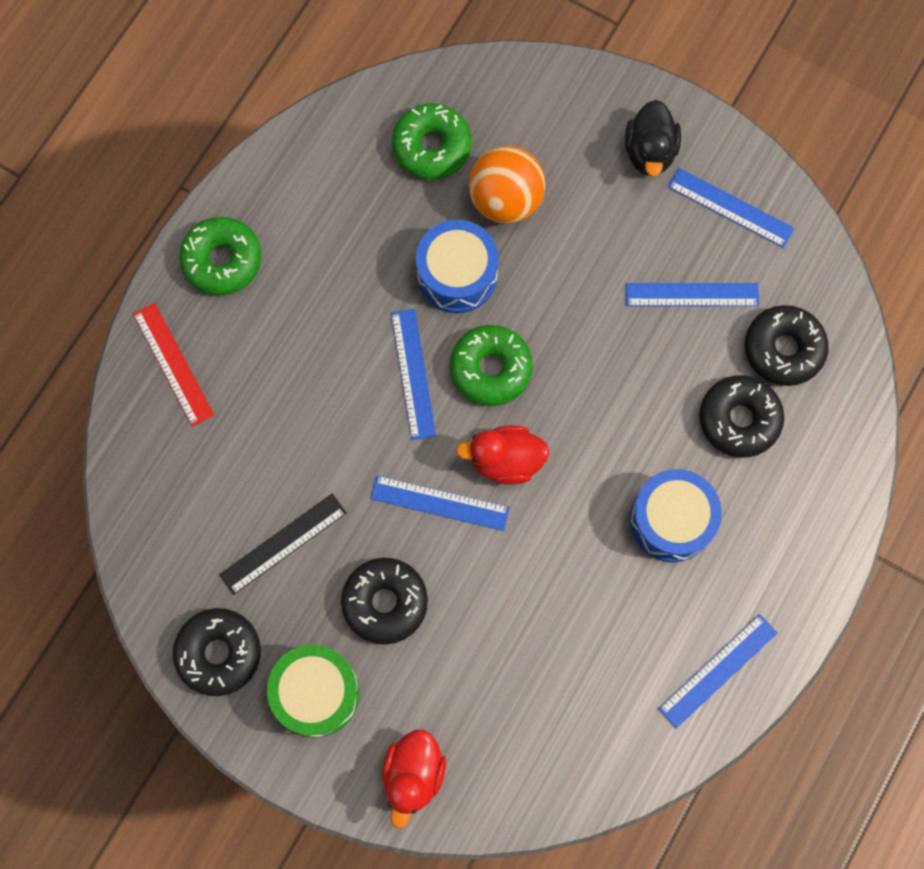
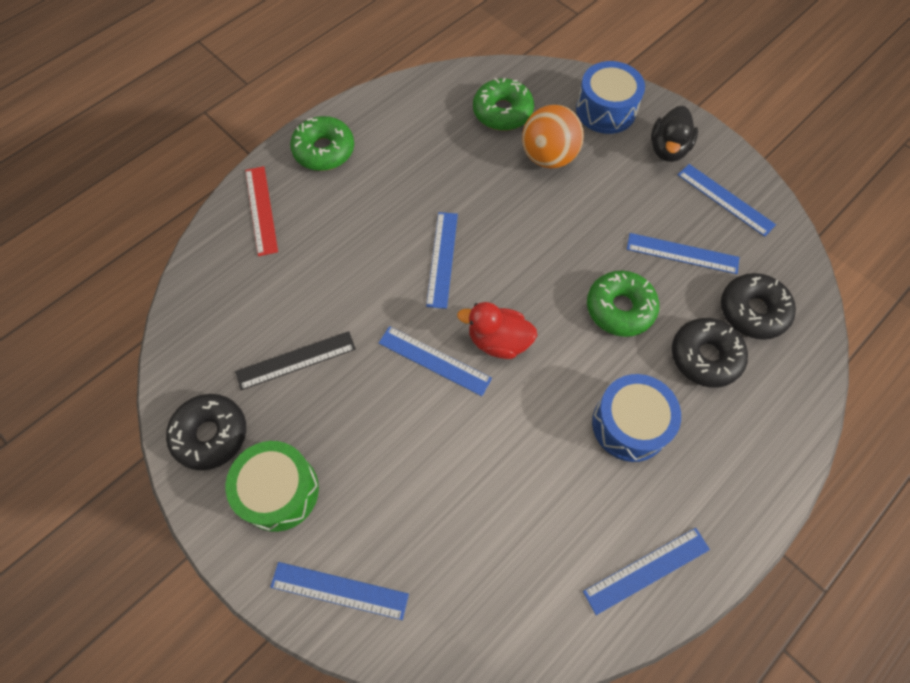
camera: 15 degrees right, 10 degrees down
(385, 602) = (363, 429): black donut -> none
(413, 775) = (339, 590): red duck -> blue ruler
(457, 275) = (497, 198): blue drum -> blue drum (606, 110)
(490, 369) = (505, 270): green donut -> green donut (620, 308)

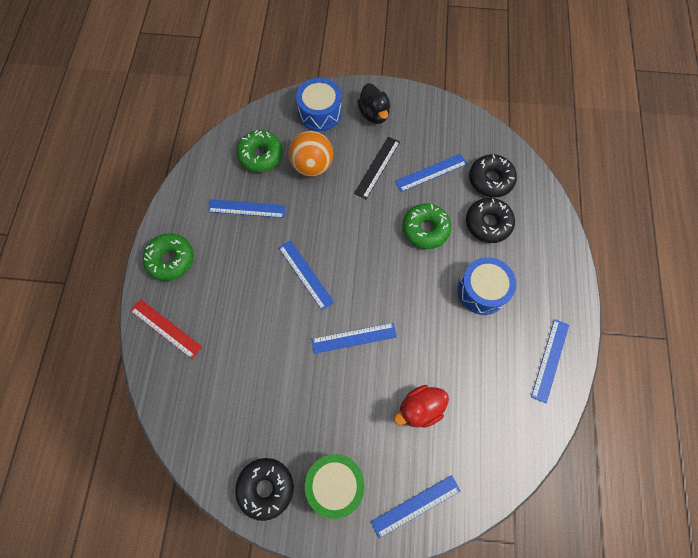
camera: 40 degrees left, 5 degrees up
(296, 360) = (275, 402): black ruler -> black ruler (377, 167)
(498, 341) = (378, 298): red duck -> red duck (420, 408)
(725, 199) = (427, 123): blue ruler -> blue ruler (247, 208)

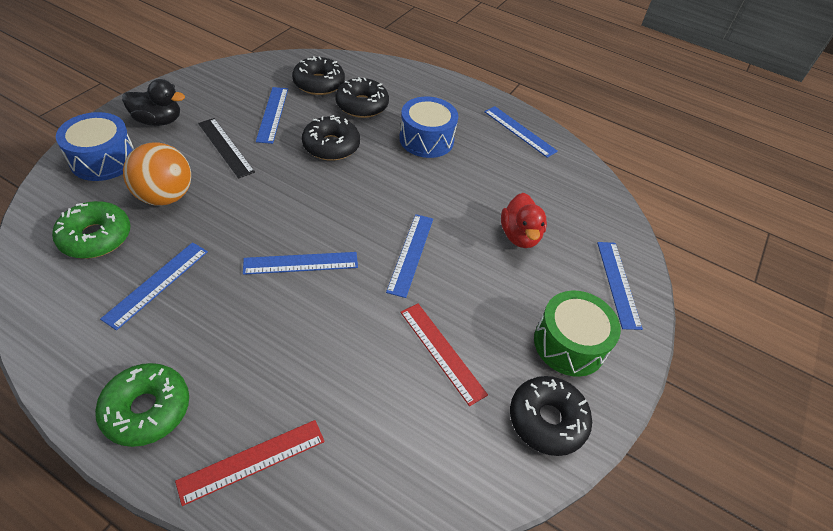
camera: 70 degrees left, 20 degrees down
(283, 397) = (442, 352): none -> red ruler
(425, 229) = (331, 146): green donut -> black donut

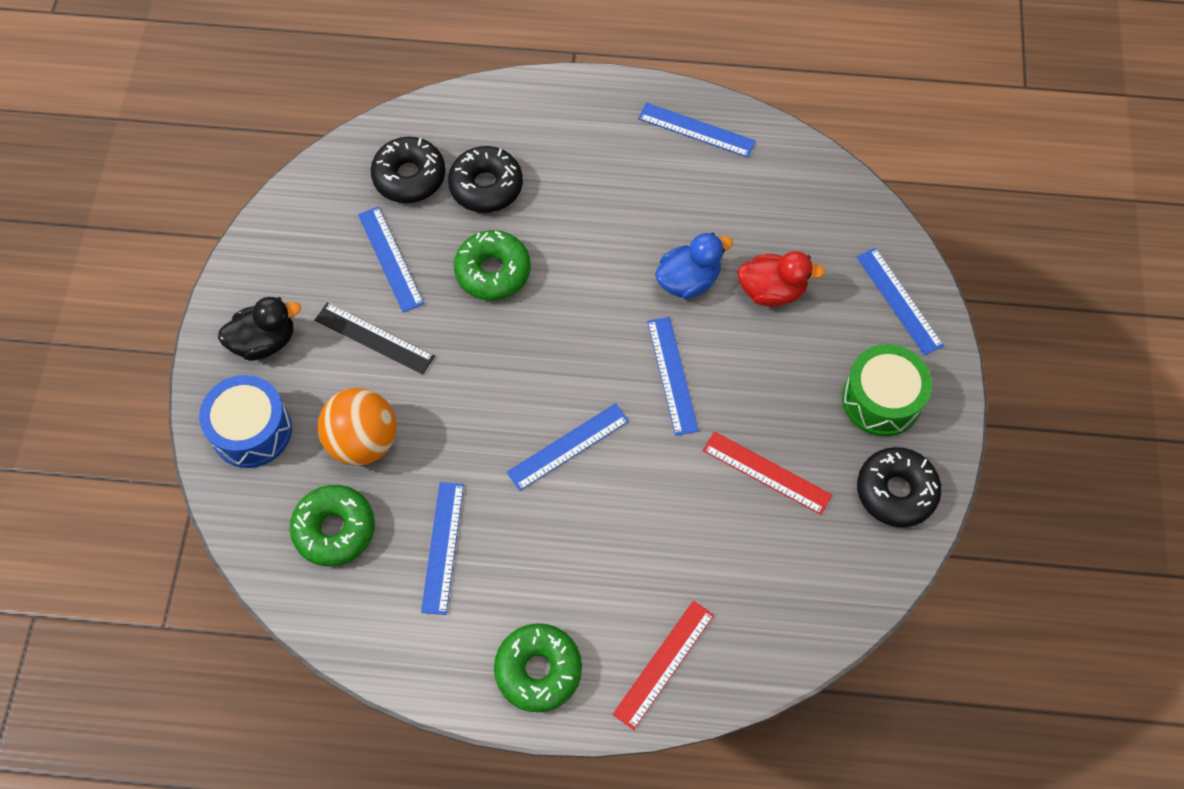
camera: 20 degrees left, 15 degrees up
(331, 146) = (493, 271): black donut -> green donut
(426, 139) = (595, 202): blue drum -> none
(461, 205) = (688, 281): none -> blue duck
(519, 236) = (772, 291): red duck -> red duck turned 60 degrees counterclockwise

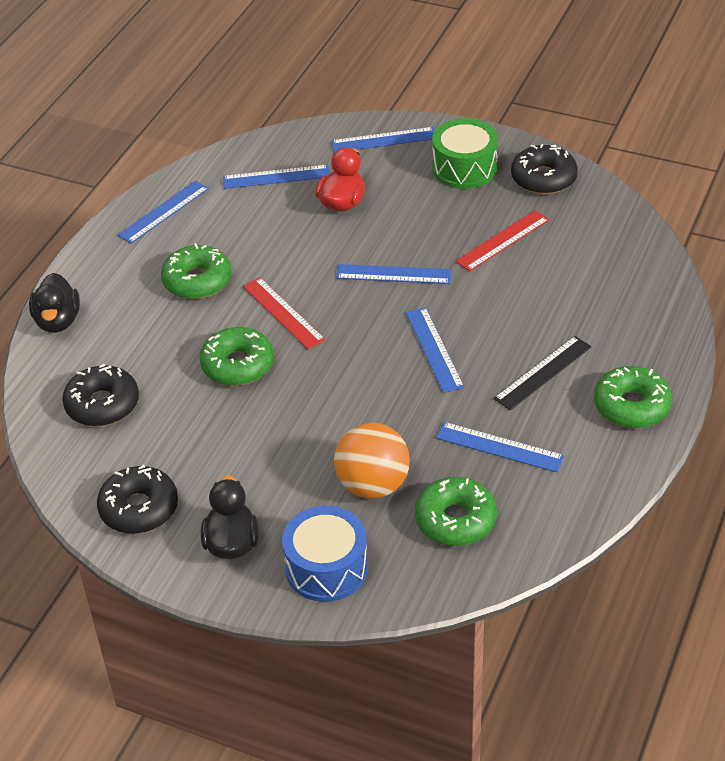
camera: 70 degrees left, 20 degrees down
(374, 338) = (268, 459): black ruler -> black ruler (543, 373)
(390, 259) = (186, 434): blue ruler -> blue ruler (276, 177)
(486, 186) = (144, 353): black donut -> black donut (139, 508)
(508, 99) = (58, 321): none -> black duck
(602, 196) = (197, 281): none -> green donut
(663, 664) = (646, 331): red ruler -> red ruler (283, 313)
(688, 281) = (309, 247): blue duck -> none

